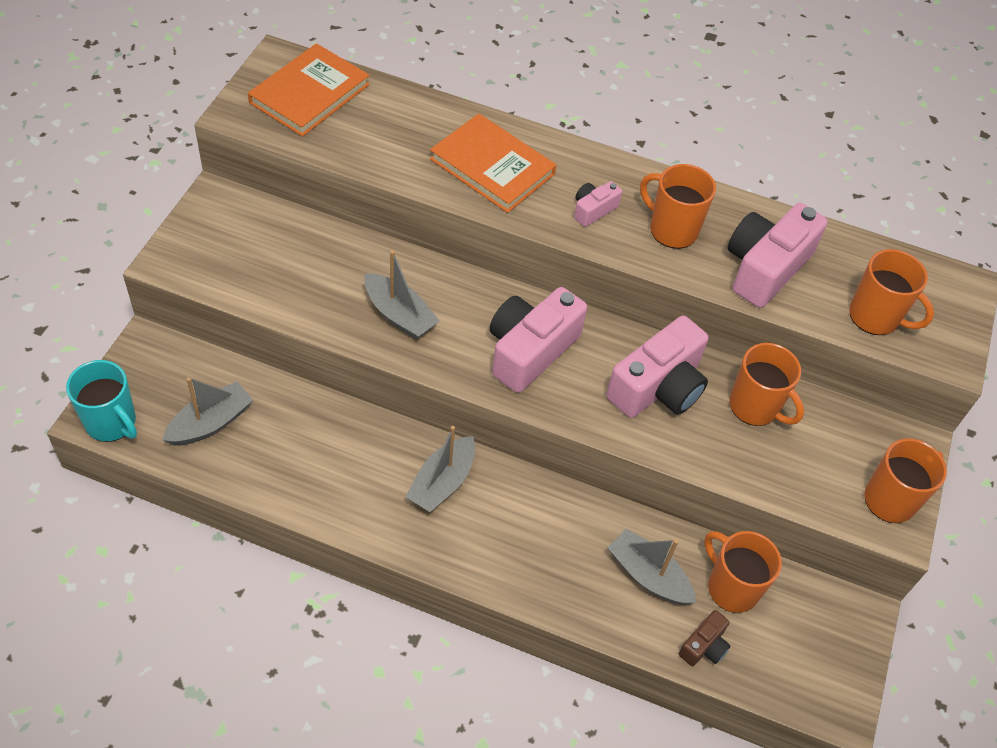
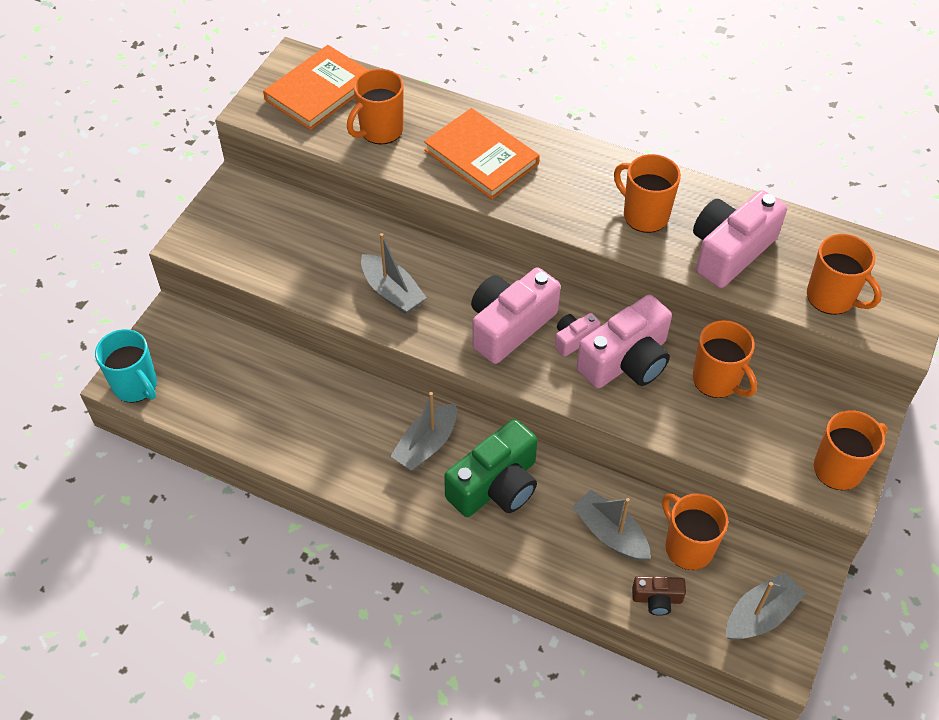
camera: 10 degrees right, 0 degrees up
(210, 423) = (222, 387): grey boat -> grey boat (760, 615)
(379, 137) = (380, 131): none -> orange mug
(521, 526) = (496, 485): none -> green camera
(593, 210) = (572, 197): pink camera -> pink camera (574, 339)
(704, 646) = (657, 599): brown camera -> brown camera turned 45 degrees clockwise

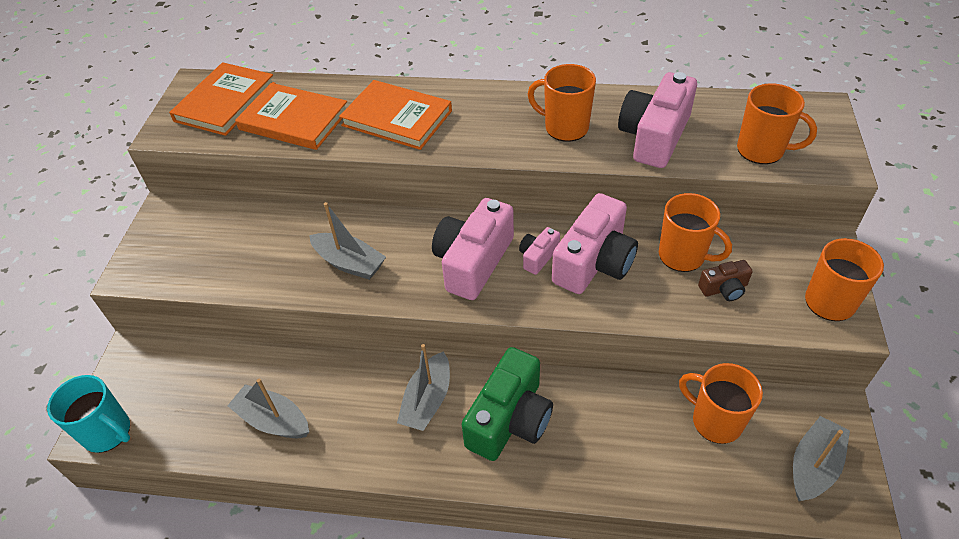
camera: 15 degrees left, 5 degrees down
(380, 131) = (294, 120): orange mug -> orange book
(610, 533) = (638, 431): grey boat -> grey boat (273, 420)
(657, 599) = (711, 483): brown camera -> brown camera (724, 289)

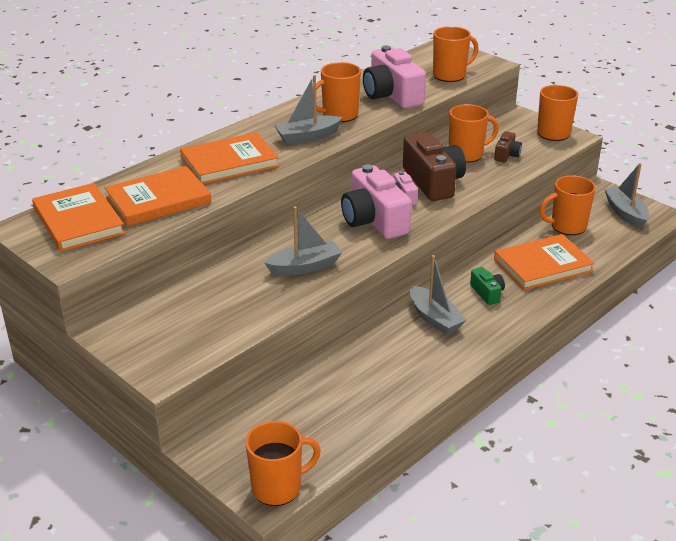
camera: 55 degrees left, 15 degrees down
(108, 432) = (278, 487): turquoise mug -> orange mug
(273, 420) = (370, 393): grey boat -> grey boat (307, 137)
(510, 419) = (487, 293): green camera -> green camera, size x0.48
(594, 262) = (433, 182): pink camera -> brown camera
(610, 440) = (542, 265): none -> orange book

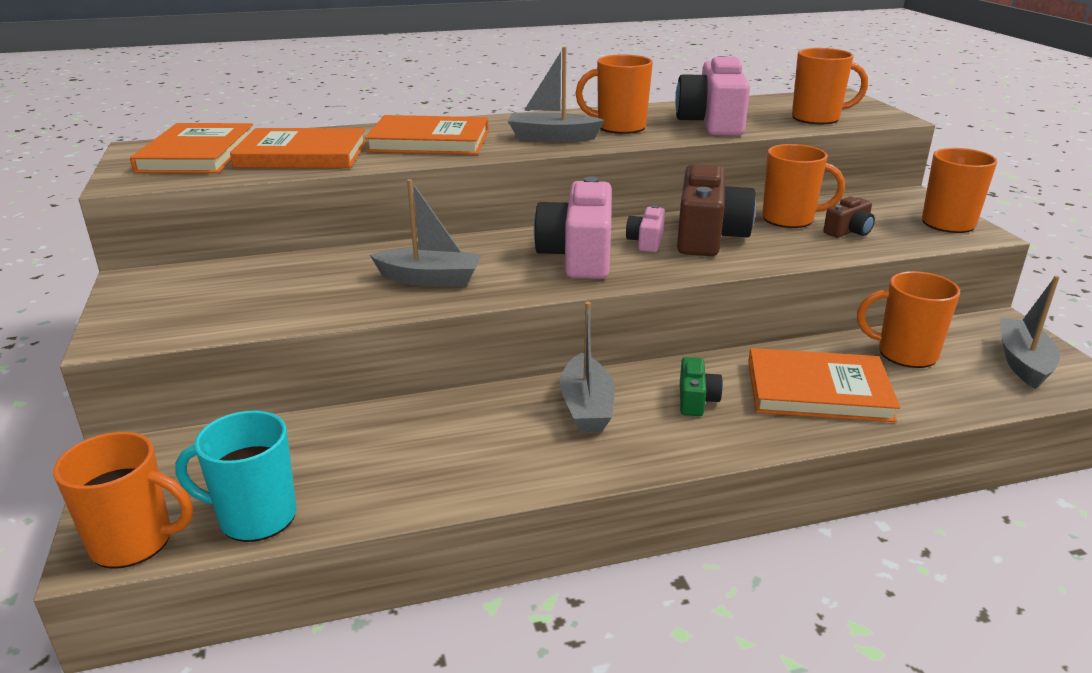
camera: 30 degrees right, 5 degrees down
(327, 448) = (255, 517): none -> turquoise mug

